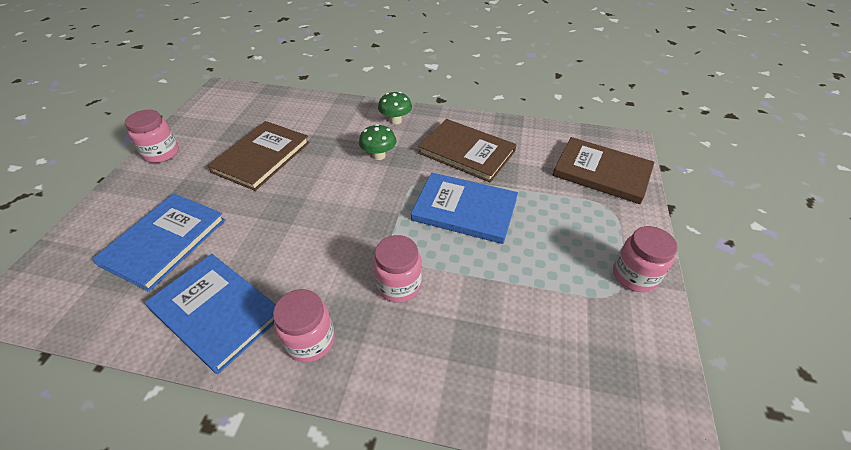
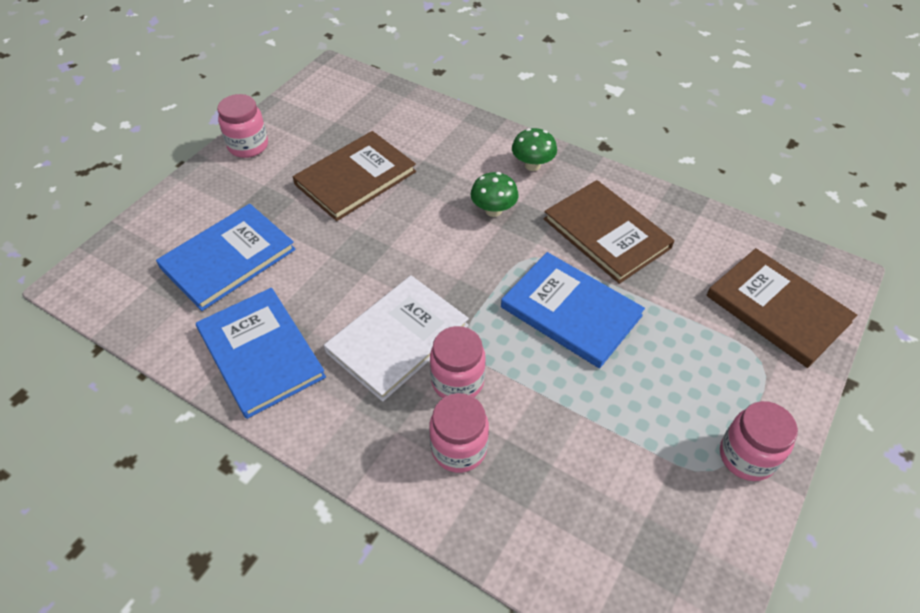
camera: 20 degrees right, 5 degrees up
(310, 340) = (344, 413): pink jar -> pink jar (459, 448)
(337, 266) = (398, 339): none -> white book

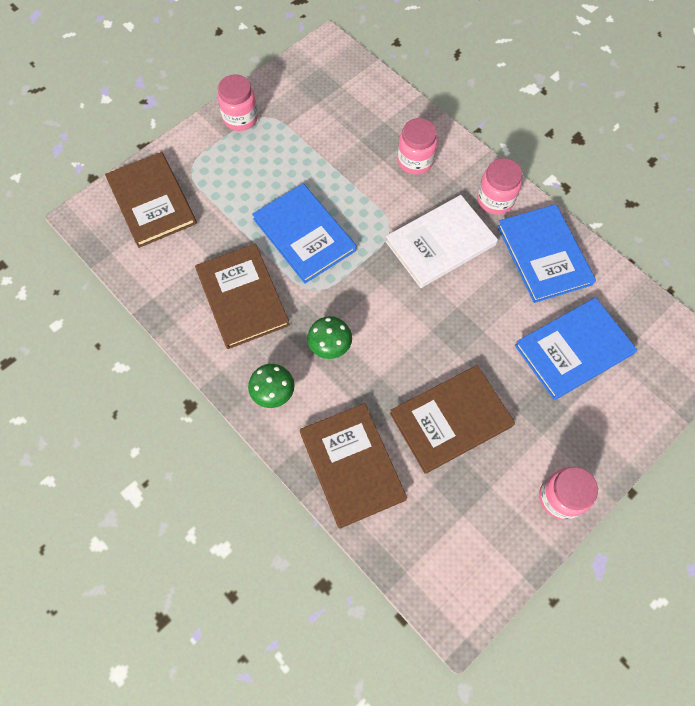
camera: 165 degrees left, 15 degrees up
(439, 132) = (352, 465): none -> brown book
(457, 381) = (404, 202): pink jar -> pink jar (495, 200)

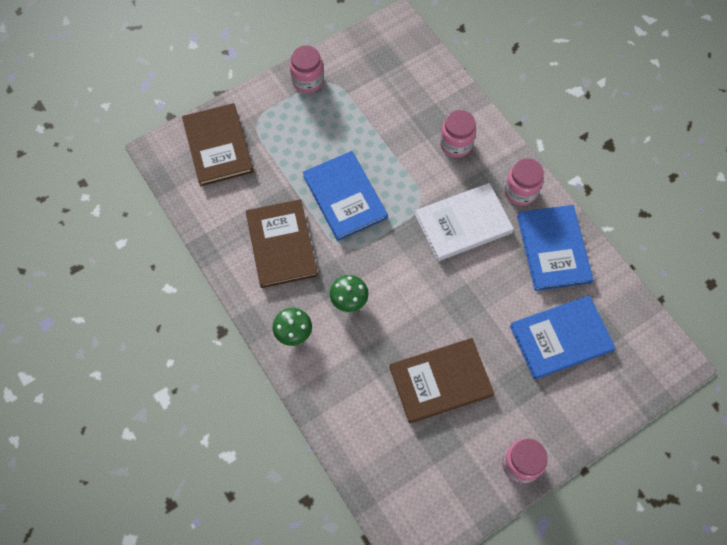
camera: 10 degrees right, 0 degrees up
(352, 465) = (349, 405): brown book -> none

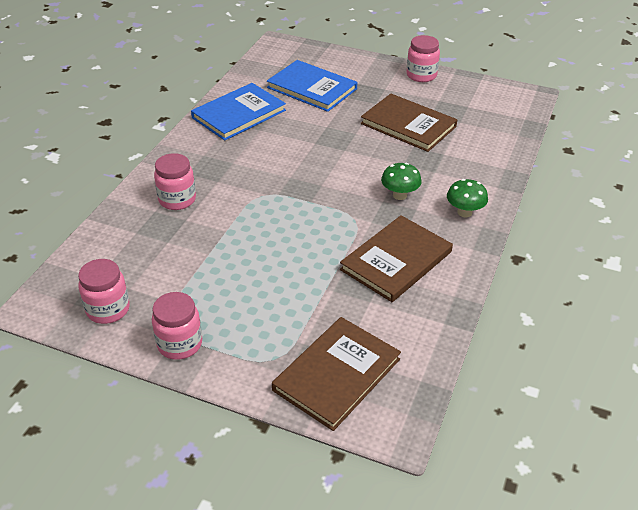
camera: 125 degrees left, 25 degrees down
(344, 197) = (303, 244): blue book -> none
(463, 223) = (260, 164): white book -> none
(520, 191) = (198, 147): pink jar -> pink jar (108, 309)

